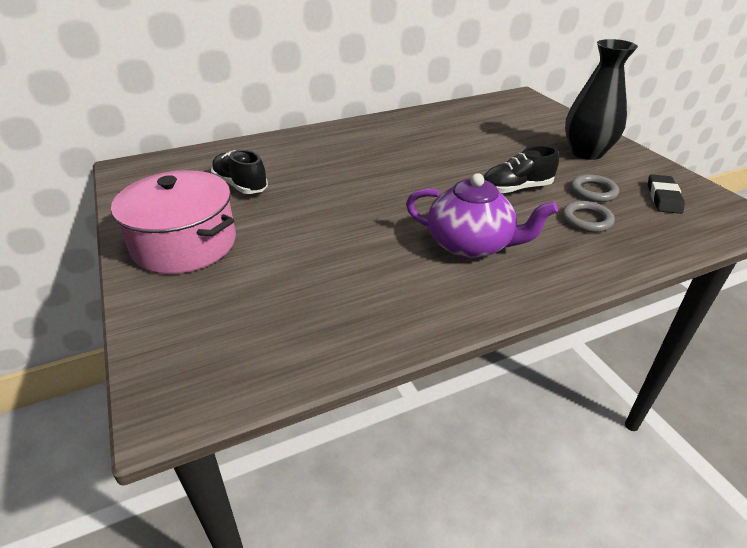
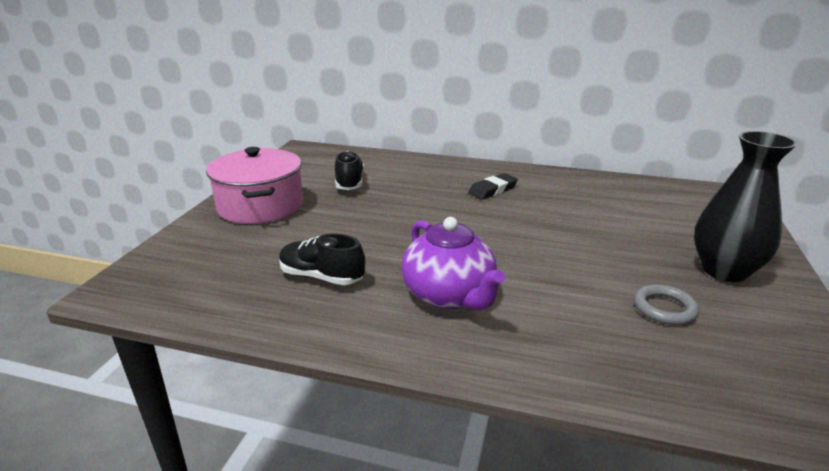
camera: 40 degrees right, 10 degrees down
(516, 189) = (575, 271): black shoe -> black shoe (321, 277)
(586, 220) = (607, 329): grey ring -> none
(663, 197) = (756, 353): black eraser -> black eraser (492, 190)

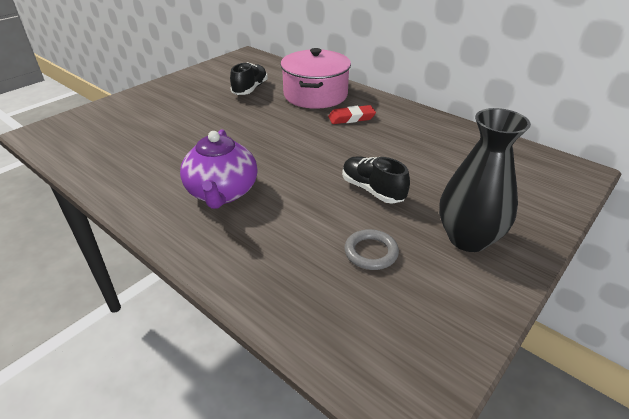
camera: 25 degrees right, 10 degrees up
(260, 206) = (173, 94): pink pot -> pink pot (315, 95)
(321, 277) = (156, 156): black shoe -> black shoe (372, 190)
(492, 190) = (351, 118): black eraser -> red eraser

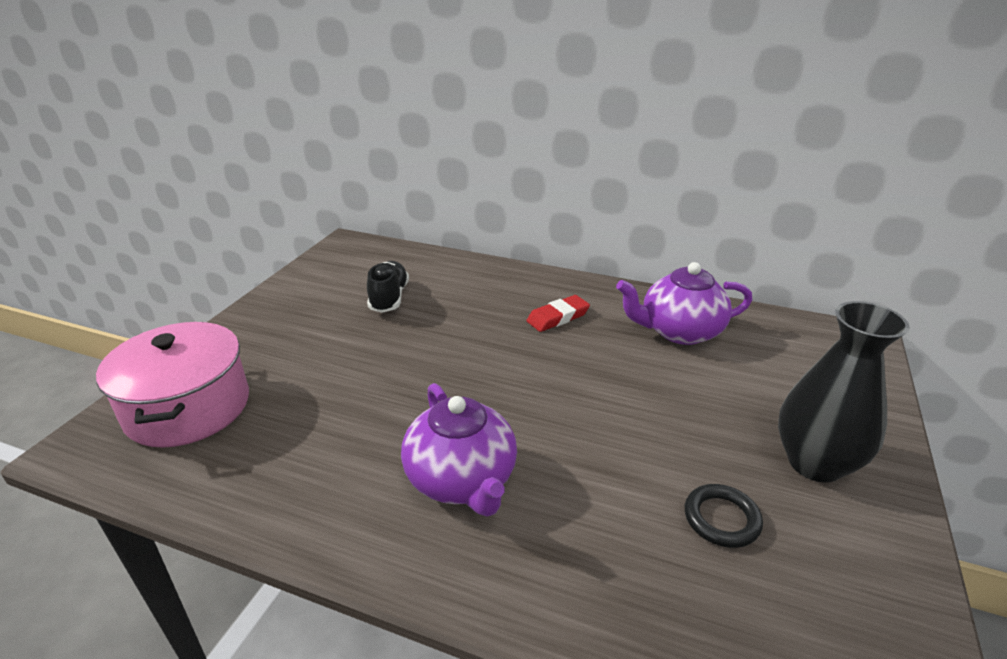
camera: 20 degrees left, 5 degrees down
(315, 95) = (487, 291): pink pot -> pink pot (188, 407)
(371, 252) = (721, 519): grey ring -> black ring
(372, 190) = (658, 422): black shoe -> none
(432, 141) = (679, 331): none -> purple teapot

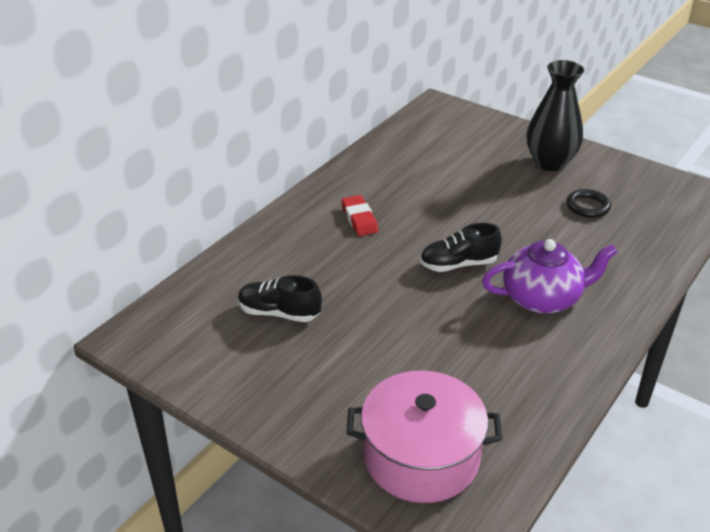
camera: 75 degrees left, 5 degrees up
(506, 397) = (458, 264): none -> black shoe
(679, 331) = (403, 168): purple teapot -> none

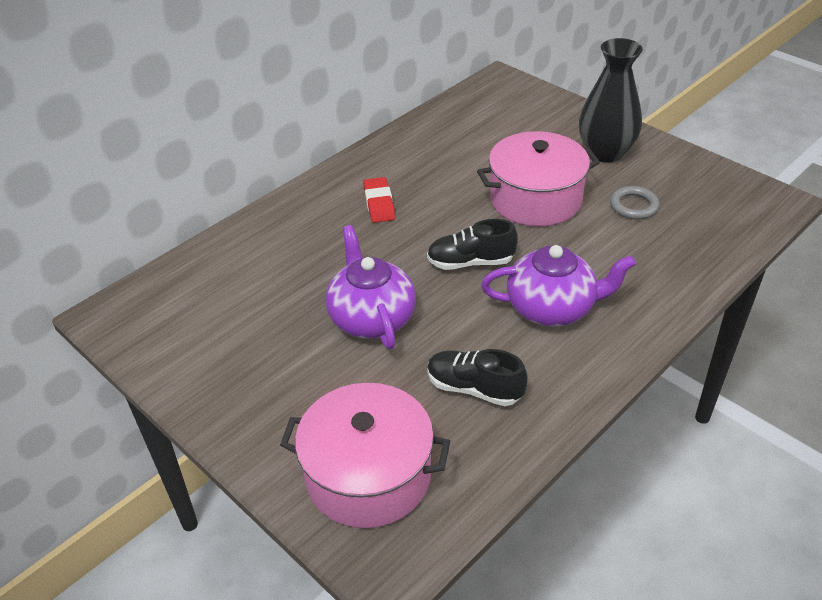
camera: 10 degrees right, 5 degrees up
(279, 313) = (265, 301): black shoe -> black shoe (474, 388)
(383, 319) = (371, 318): none -> purple teapot
(500, 206) = (535, 199): none -> pink pot
(588, 206) = (633, 206): black ring -> grey ring

